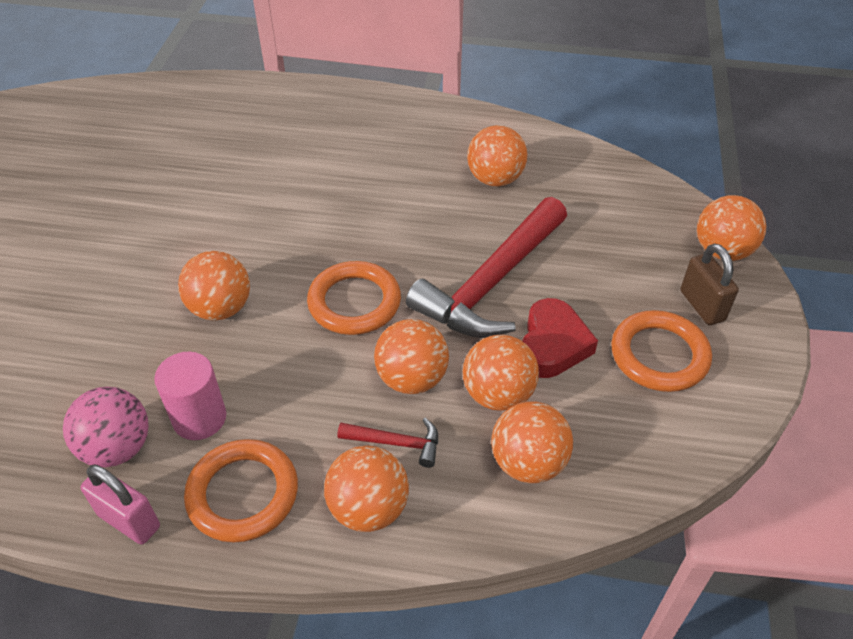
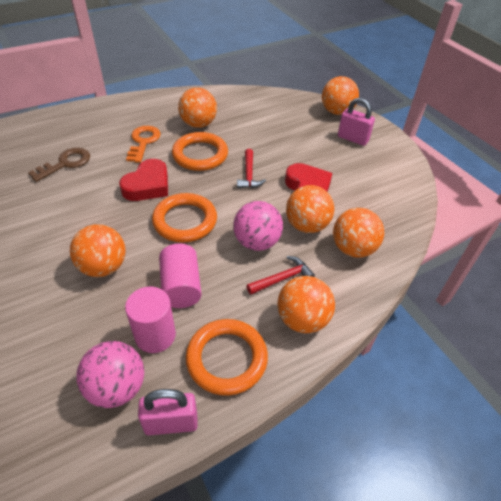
camera: 40 degrees left, 0 degrees up
(275, 380) = (181, 286): none -> pink cylinder
(293, 161) = (65, 163): none -> brown key
(355, 234) = (148, 185): none -> red heart
(403, 173) = (143, 142): none -> orange key
(412, 378) = (257, 242): orange ball -> pink ball
(491, 283) = (249, 175): red hammer -> red hammer, size x0.43
(659, 355) = (357, 169): orange ring -> orange ring (200, 155)
(702, 306) = (352, 139): brown padlock -> pink padlock

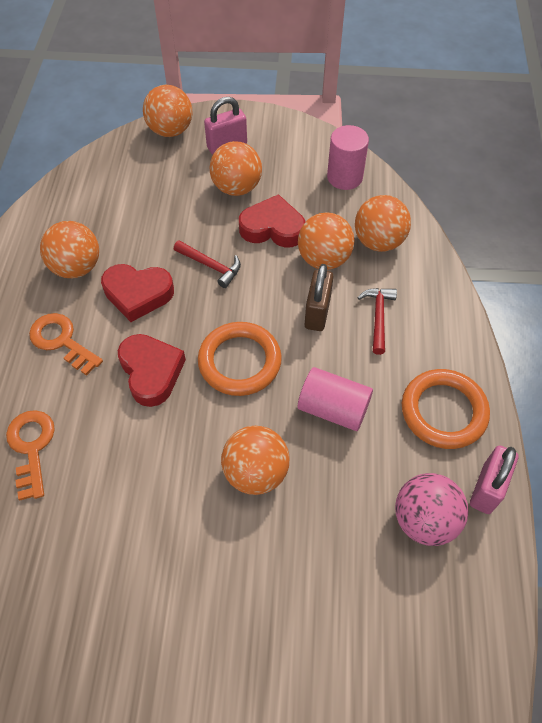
camera: 55 degrees left, 10 degrees up
(65, 163) = (31, 447): brown key -> orange key
(155, 335) = (382, 460): pink cylinder -> pink cylinder (344, 177)
(200, 155) = (138, 294): orange ring -> red heart
(257, 242) = (317, 312): pink ball -> brown padlock
(302, 319) = (435, 328): orange ball -> orange ball (237, 187)

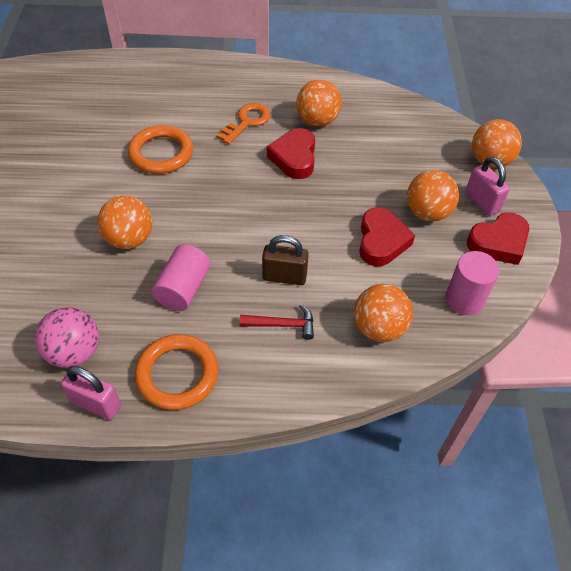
camera: 85 degrees right, 5 degrees down
(31, 447) = (160, 119): orange key -> none
(151, 372) = (220, 172): red heart -> red heart (498, 243)
(211, 266) = (329, 200): red hammer -> none
(239, 361) = (230, 224): orange ring -> orange ring (161, 153)
(324, 259) = (349, 281): orange ball -> none

